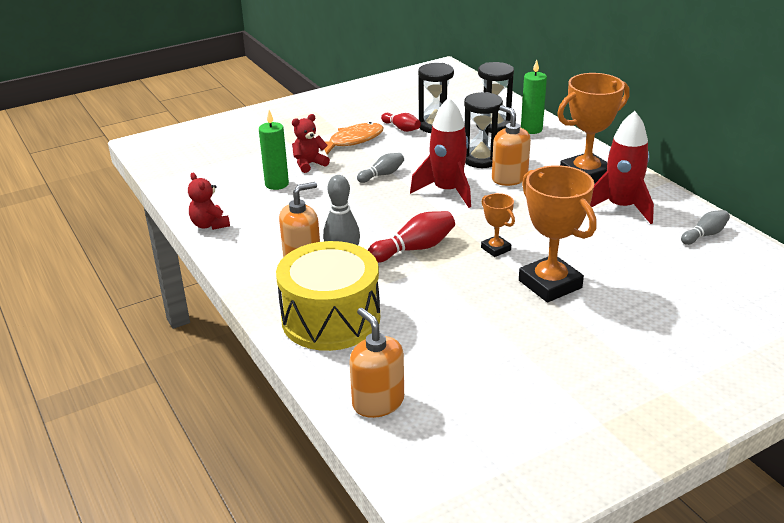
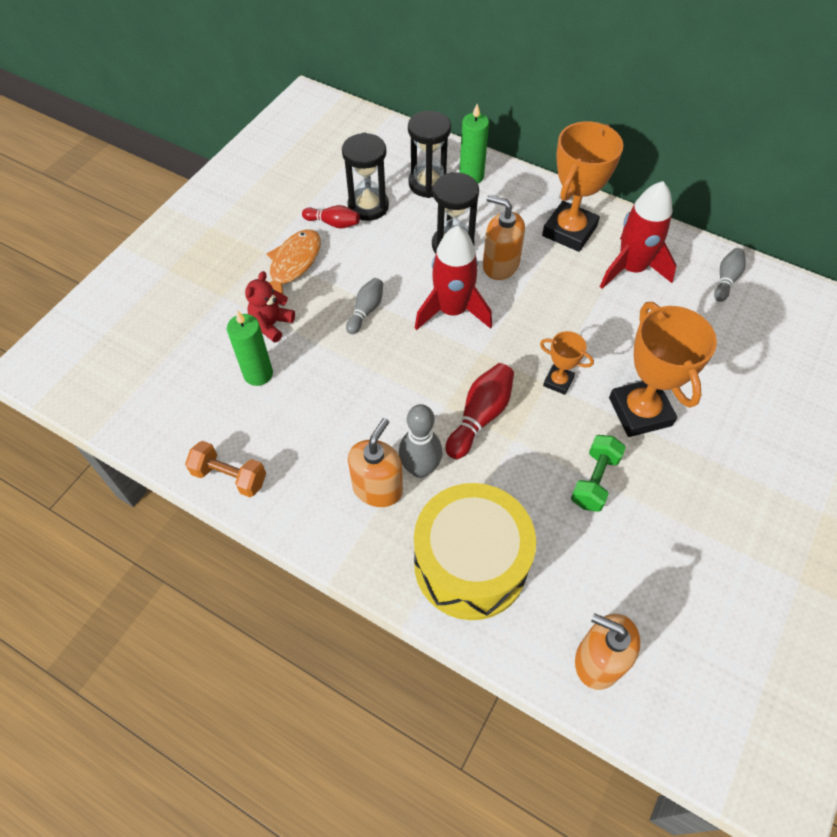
camera: 30 degrees left, 25 degrees up
(210, 225) = (229, 476): red teddy bear -> orange dumbbell
(473, 308) = (594, 480): none -> green dumbbell
(550, 284) = (640, 411): orange trophy -> orange trophy turned 45 degrees clockwise

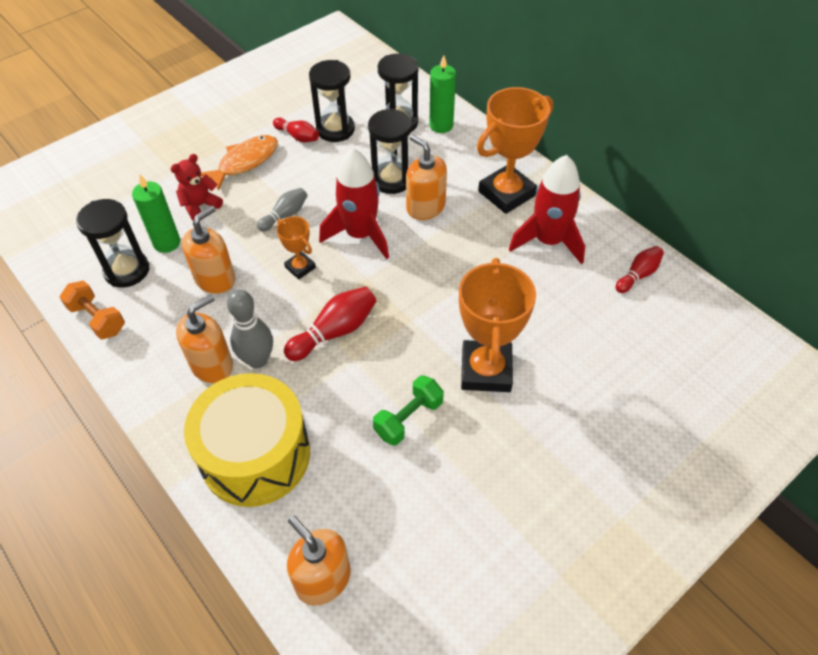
camera: 20 degrees right, 5 degrees down
(232, 415) = (127, 270): none -> black hourglass
(331, 398) = (215, 279): none -> orange soap dispenser
(558, 381) = (423, 322): orange trophy -> orange trophy (300, 267)
(726, 280) = (638, 275): grey bowling pin -> red bowling pin

